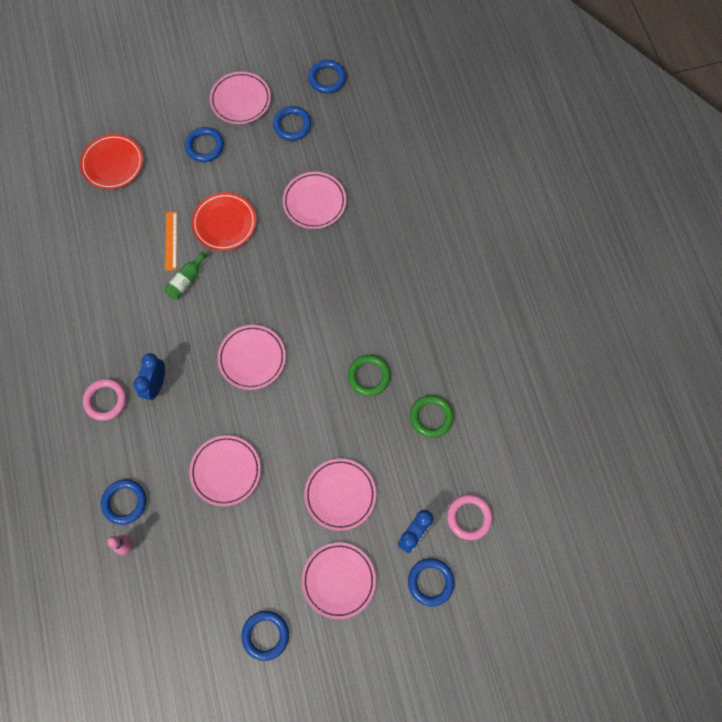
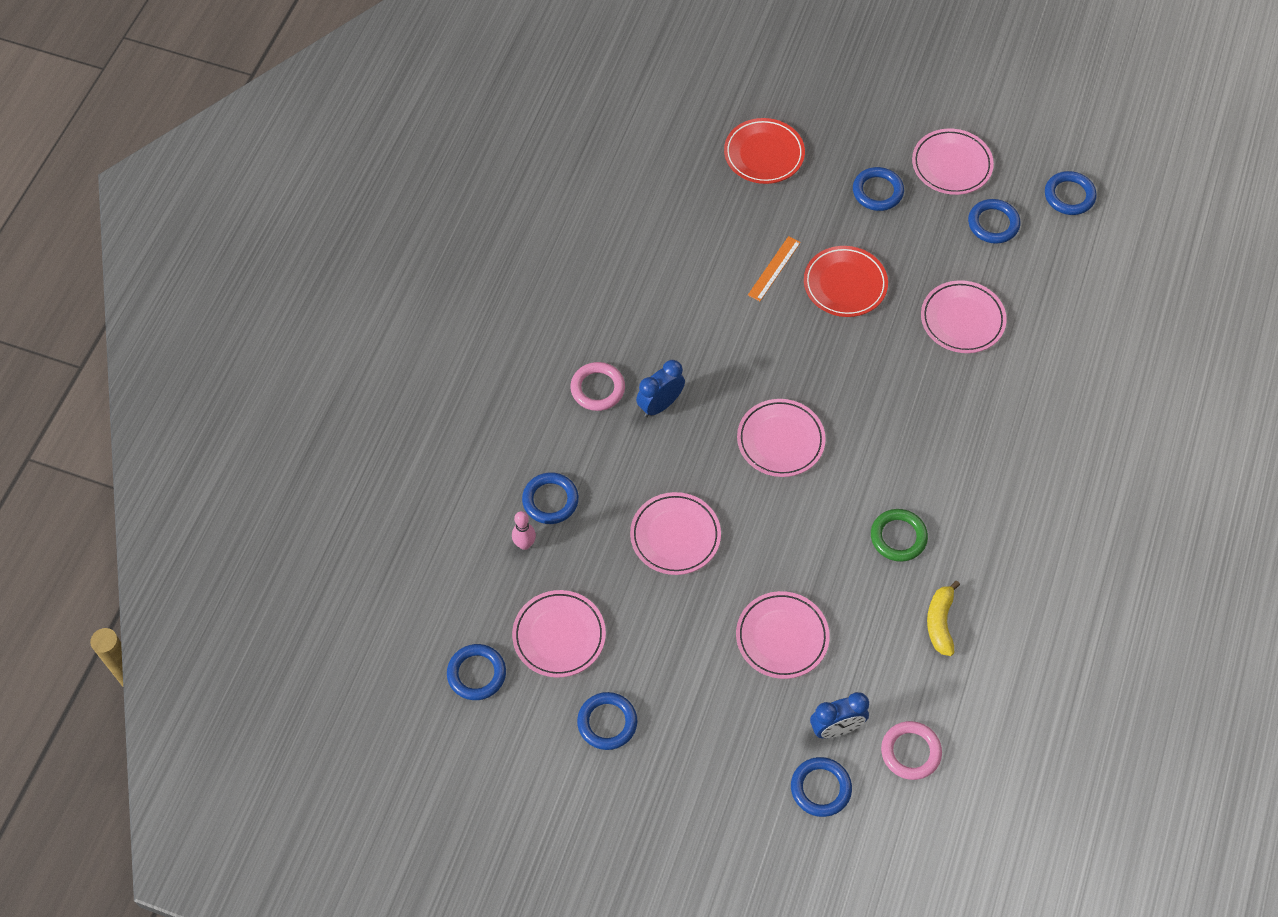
camera: 35 degrees right, 10 degrees down
(154, 663) = (476, 674): none -> blue ring
(186, 280) = (763, 319): green bottle -> none
(338, 580) = (721, 720): pink plate -> pink plate (559, 636)
(431, 417) = (940, 622): green ring -> yellow banana

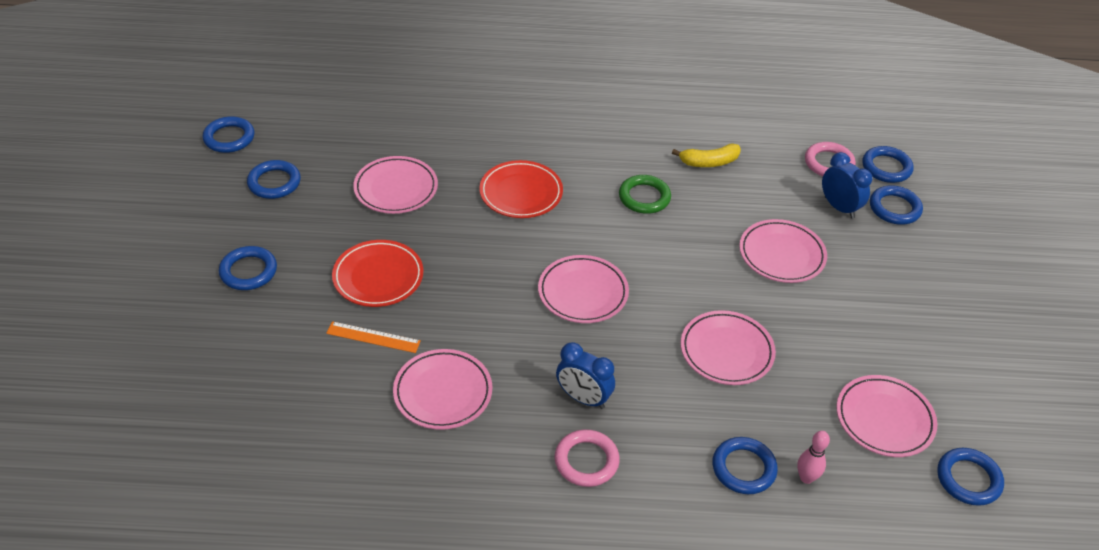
camera: 110 degrees left, 15 degrees down
(607, 722) = (940, 359): blue ring -> blue ring (886, 167)
(764, 154) = (209, 378): red plate -> red plate (521, 193)
(951, 165) = (202, 221): pink plate -> pink plate (443, 392)

